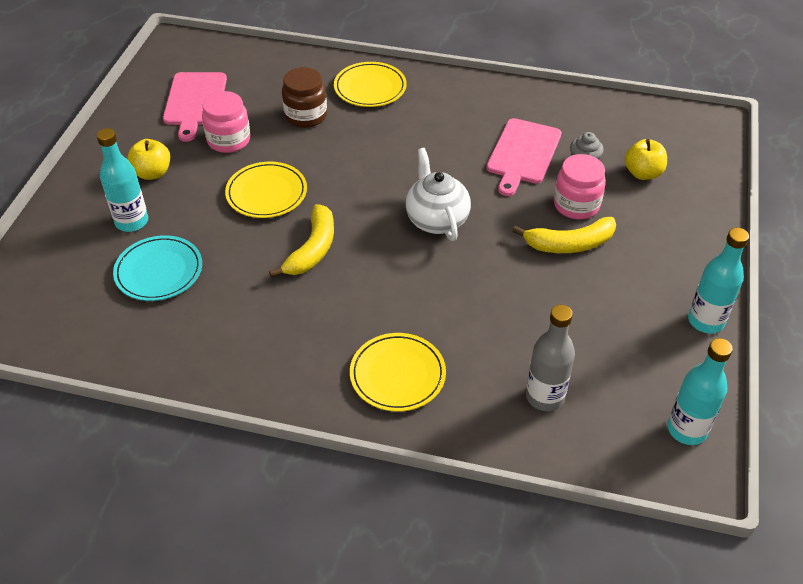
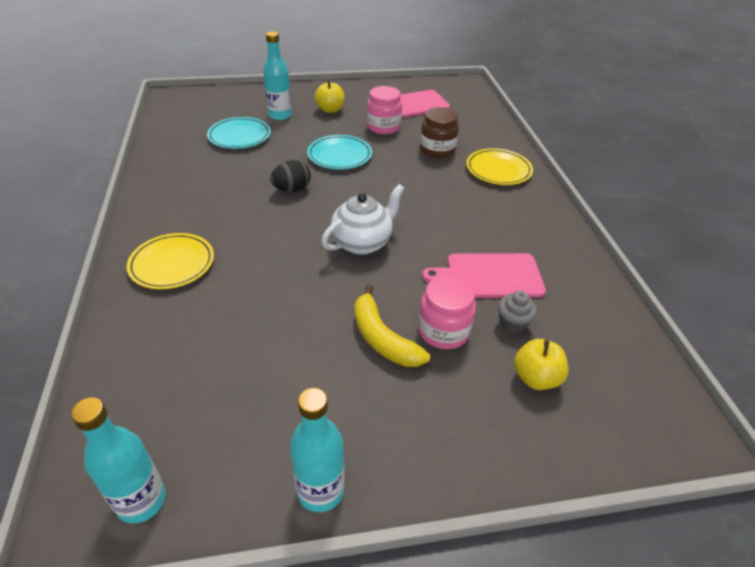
camera: 65 degrees right, 5 degrees down
(266, 193) = (339, 155): yellow plate -> turquoise plate
(312, 249) = (292, 189): yellow banana -> black egg
(545, 397) = (166, 363): grey bottle -> none

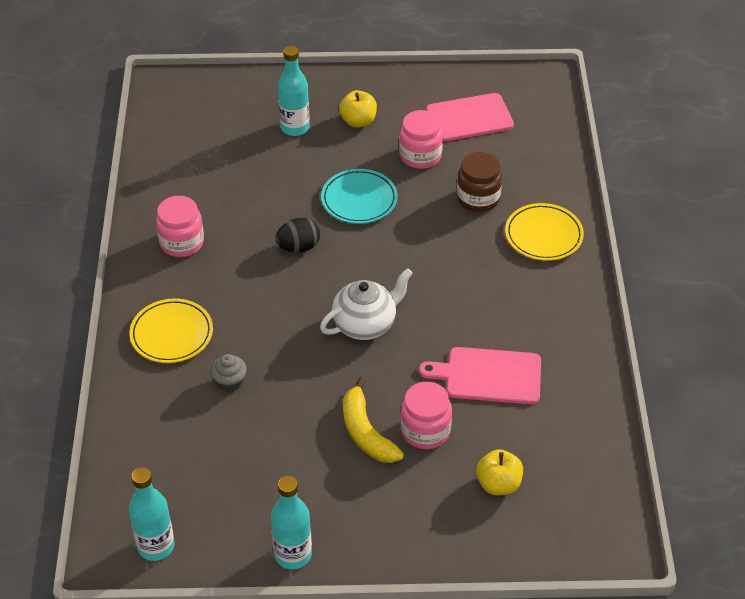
camera: 10 degrees right, 5 degrees up
(184, 192) = (182, 243): none -> pink jar
(239, 136) = (244, 160): turquoise plate -> none
(512, 323) = (495, 429): grey cupcake -> grey cupcake (230, 382)

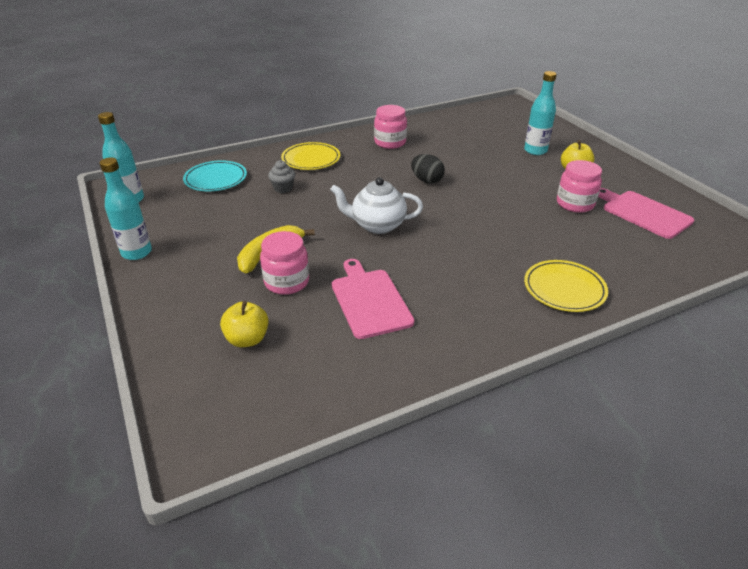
camera: 65 degrees right, 10 degrees down
(359, 199) = (498, 191): turquoise plate -> turquoise plate (216, 179)
(365, 324) = (377, 225): white teapot -> white teapot turned 150 degrees clockwise
(478, 198) = (564, 242): brown jar -> none

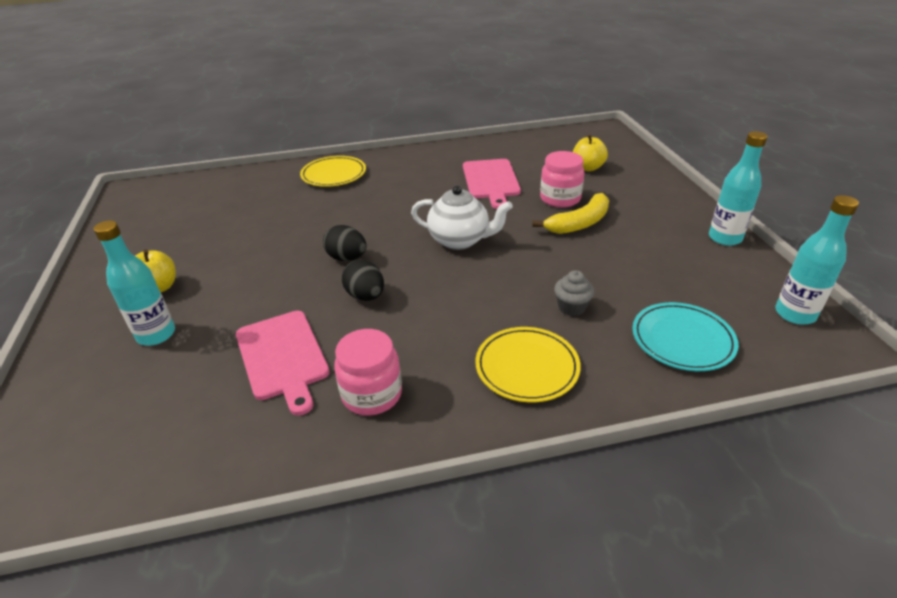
camera: 165 degrees left, 0 degrees up
(462, 202) = (347, 258): none -> black egg
(575, 204) = (226, 241): pink jar -> none
(643, 213) = (174, 224): pink cutting board -> pink cutting board (283, 357)

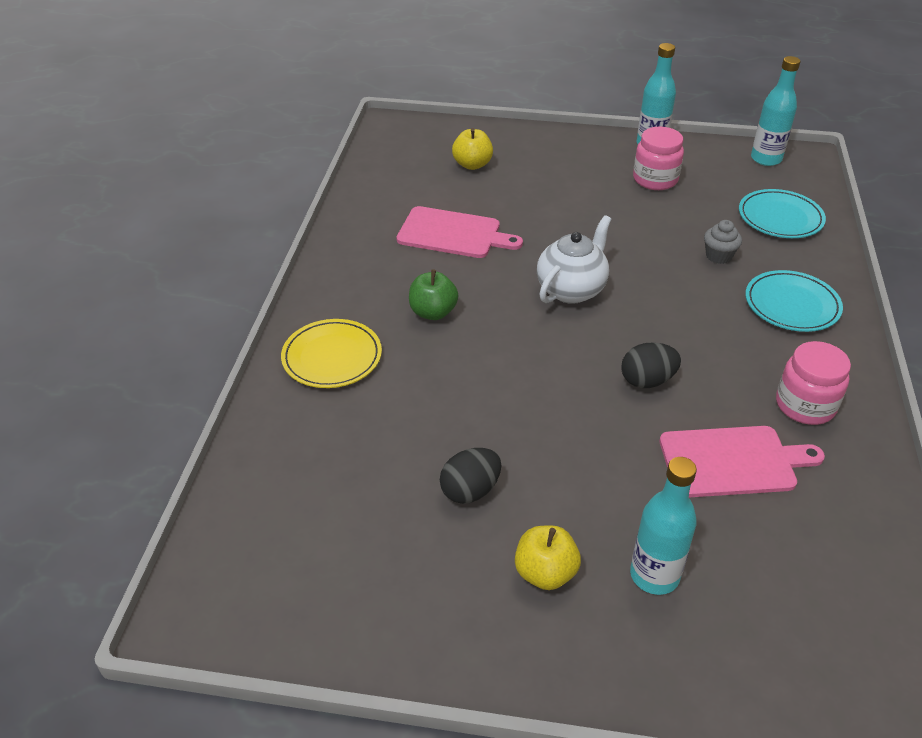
camera: 70 degrees left, 5 degrees up
(347, 258) = (563, 382): black egg -> black egg (470, 490)
(396, 194) = (433, 312): none -> green apple
(527, 367) = (792, 305): yellow plate -> turquoise plate
(560, 199) = (527, 202): pink jar -> pink jar (655, 179)
(579, 223) = (582, 207): yellow banana -> none

